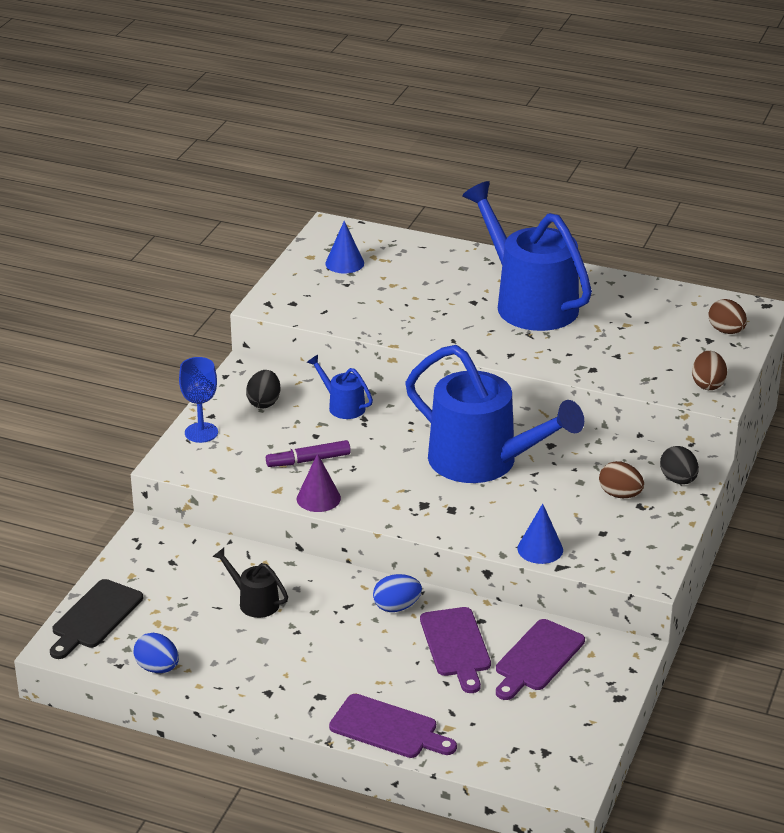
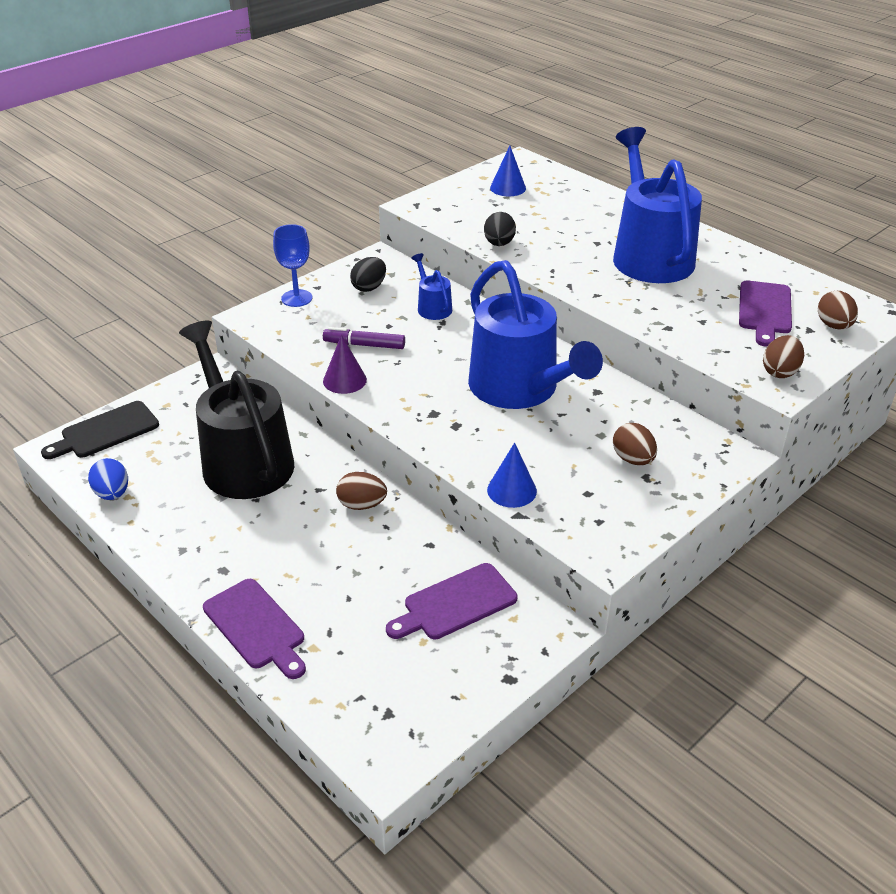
camera: 25 degrees right, 5 degrees up
(254, 602) = (243, 460): black watering can -> black watering can, size x2.32
(396, 607) = (362, 505): blue egg -> brown egg
(456, 646) = (386, 562): purple cutting board -> purple cutting board (764, 310)
(678, 480) = (704, 462): black egg -> black egg (499, 244)

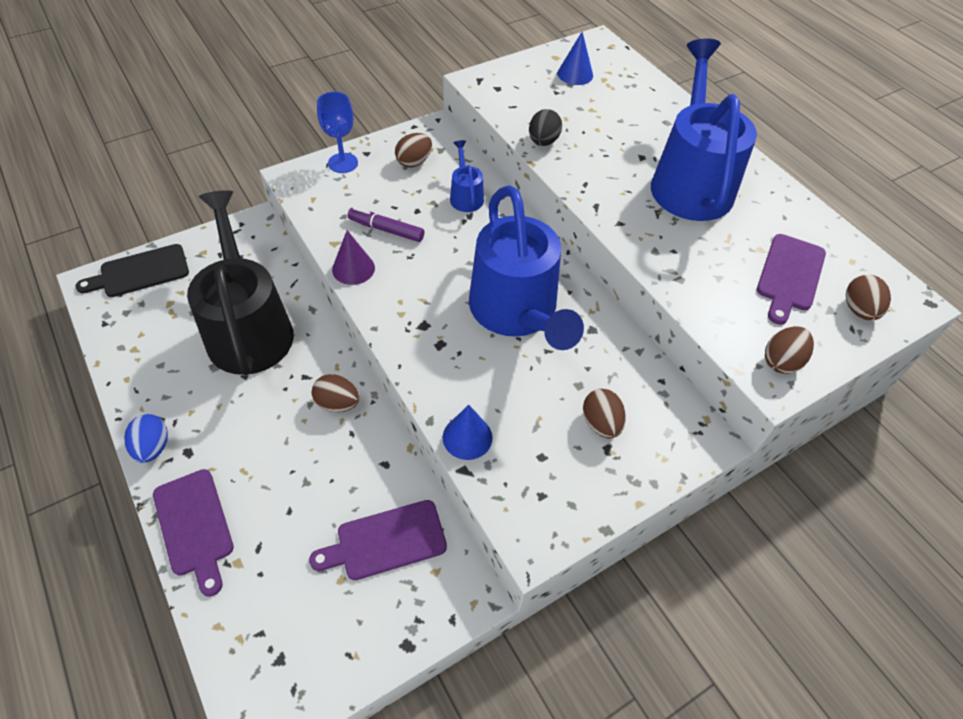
camera: 10 degrees right, 15 degrees up
(112, 494) = (121, 343): blue egg -> blue egg (153, 447)
(369, 287) = (414, 162): black egg -> brown egg

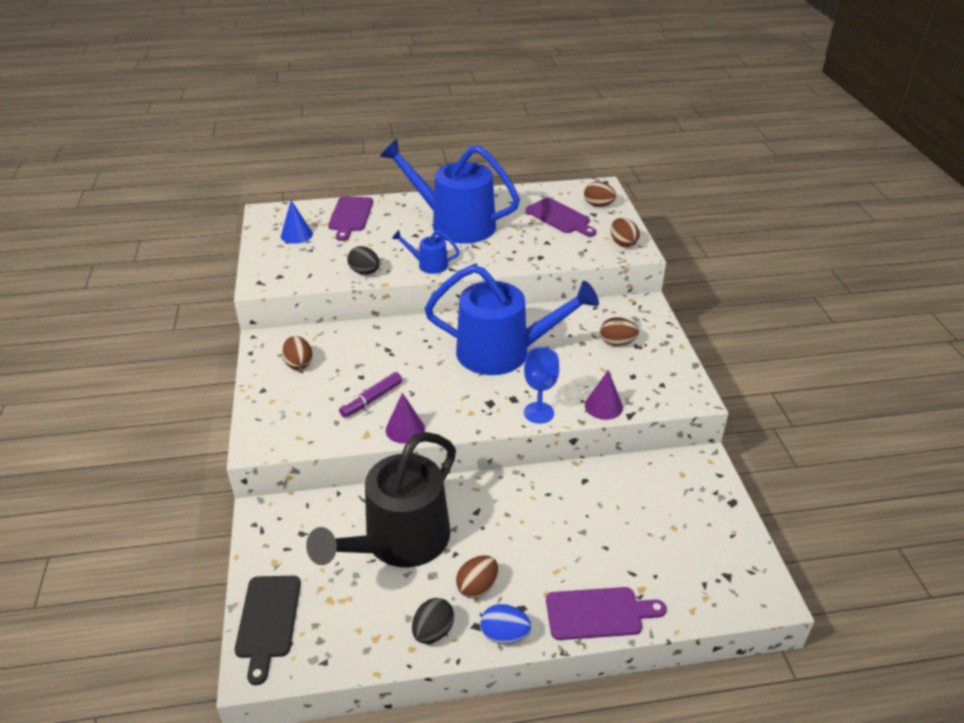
camera: 65 degrees left, 15 degrees down
(147, 389) = (433, 631): none -> black egg
(248, 328) = (399, 541): black watering can -> black watering can turned 60 degrees counterclockwise
(337, 403) = (514, 496): brown egg -> brown egg (477, 587)
(343, 163) = (264, 408): blue goblet -> blue goblet (539, 413)
(386, 541) = (650, 495): purple cutting board -> purple cutting board (350, 216)
(466, 196) = (364, 345): blue watering can -> blue watering can (429, 265)
(467, 437) = (603, 406): blue cone -> purple cone

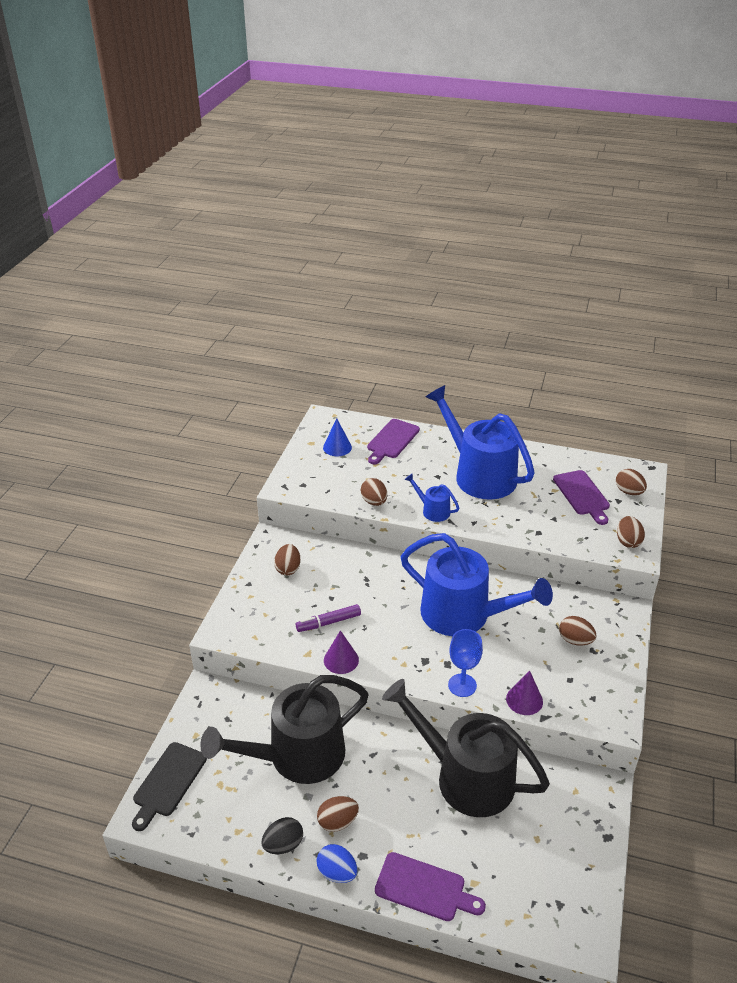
camera: 25 degrees right, 0 degrees up
(365, 272) = (374, 502): black egg -> brown egg
(578, 499) = (466, 777): none -> black watering can

